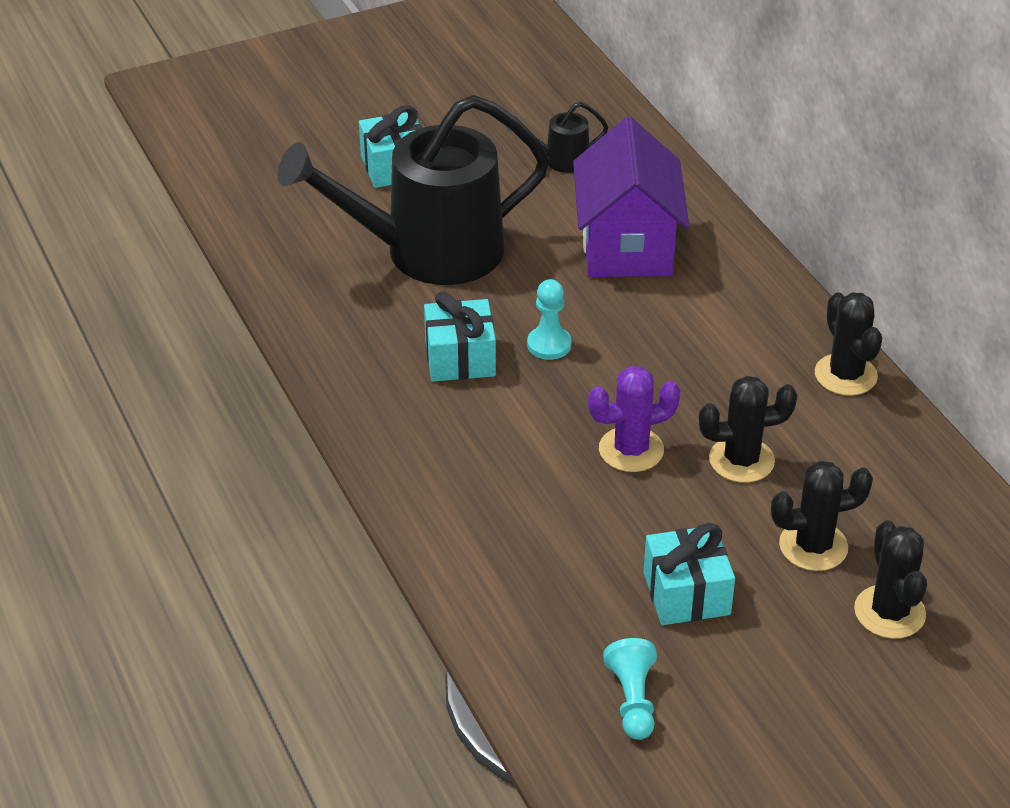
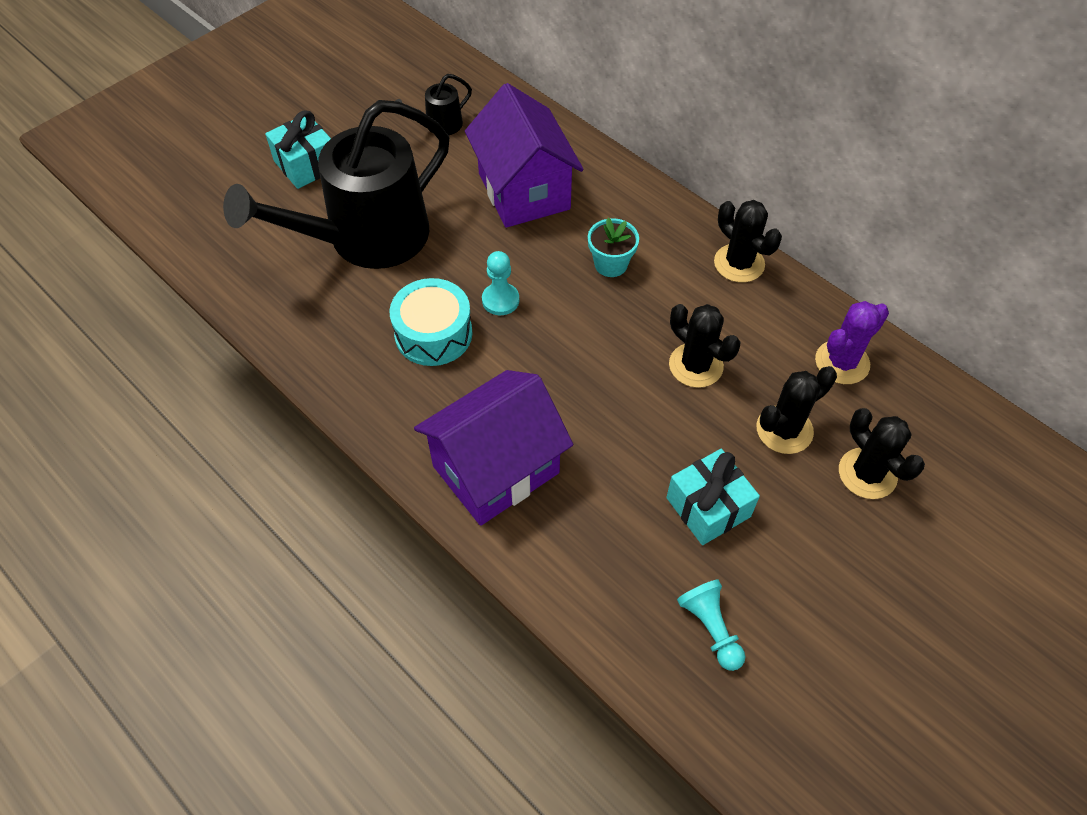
camera: 20 degrees left, 15 degrees up
(460, 358) = (433, 334): turquoise gift -> turquoise drum
(469, 498) = (496, 469): none -> purple house
(631, 450) = (607, 382): purple cactus -> purple cactus (842, 362)
(692, 340) = (610, 264): none -> turquoise flower pot
(741, 460) = (696, 365): black cactus -> black cactus turned 75 degrees clockwise

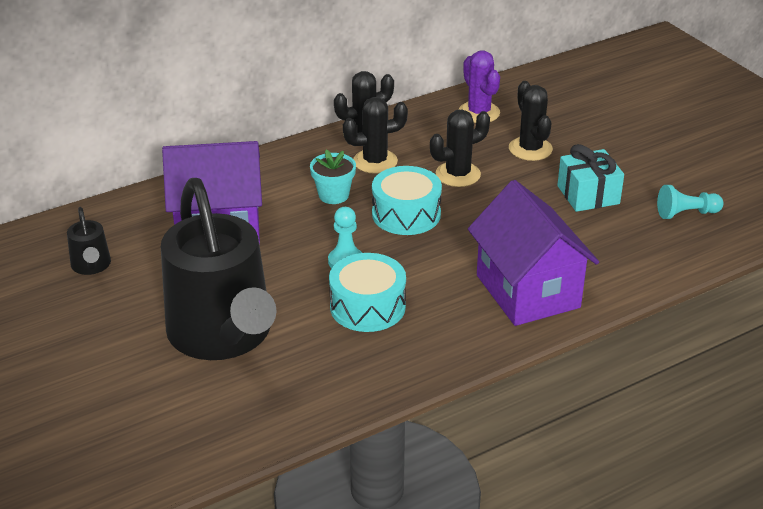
camera: 75 degrees left, 20 degrees down
(306, 165) = (86, 368): turquoise gift -> none
(599, 333) = (406, 214): none -> turquoise drum
(867, 473) = (576, 125): black cactus -> black cactus (375, 161)

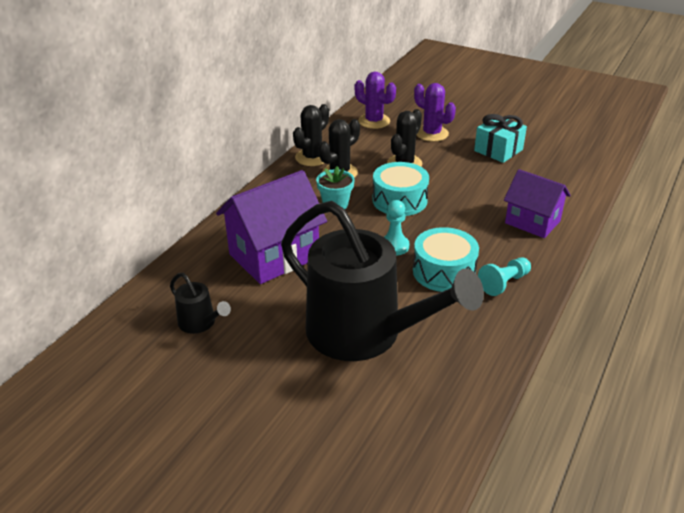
camera: 30 degrees left, 0 degrees up
(527, 291) = (532, 222): purple house -> purple house, size x0.65
(530, 149) = (432, 134): black cactus -> purple cactus
(686, 213) = (565, 143): turquoise pawn -> turquoise pawn (504, 283)

